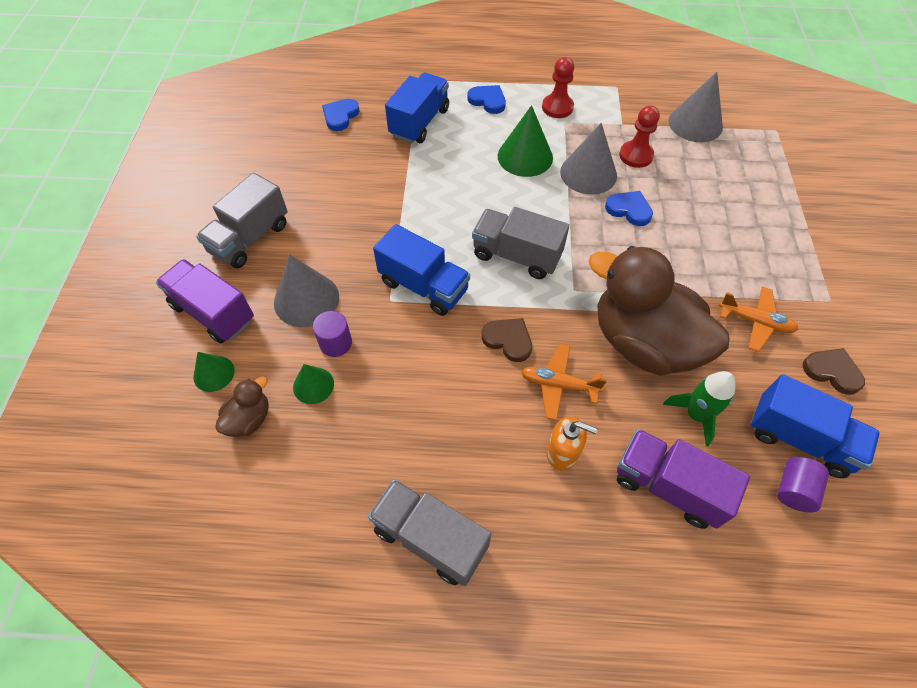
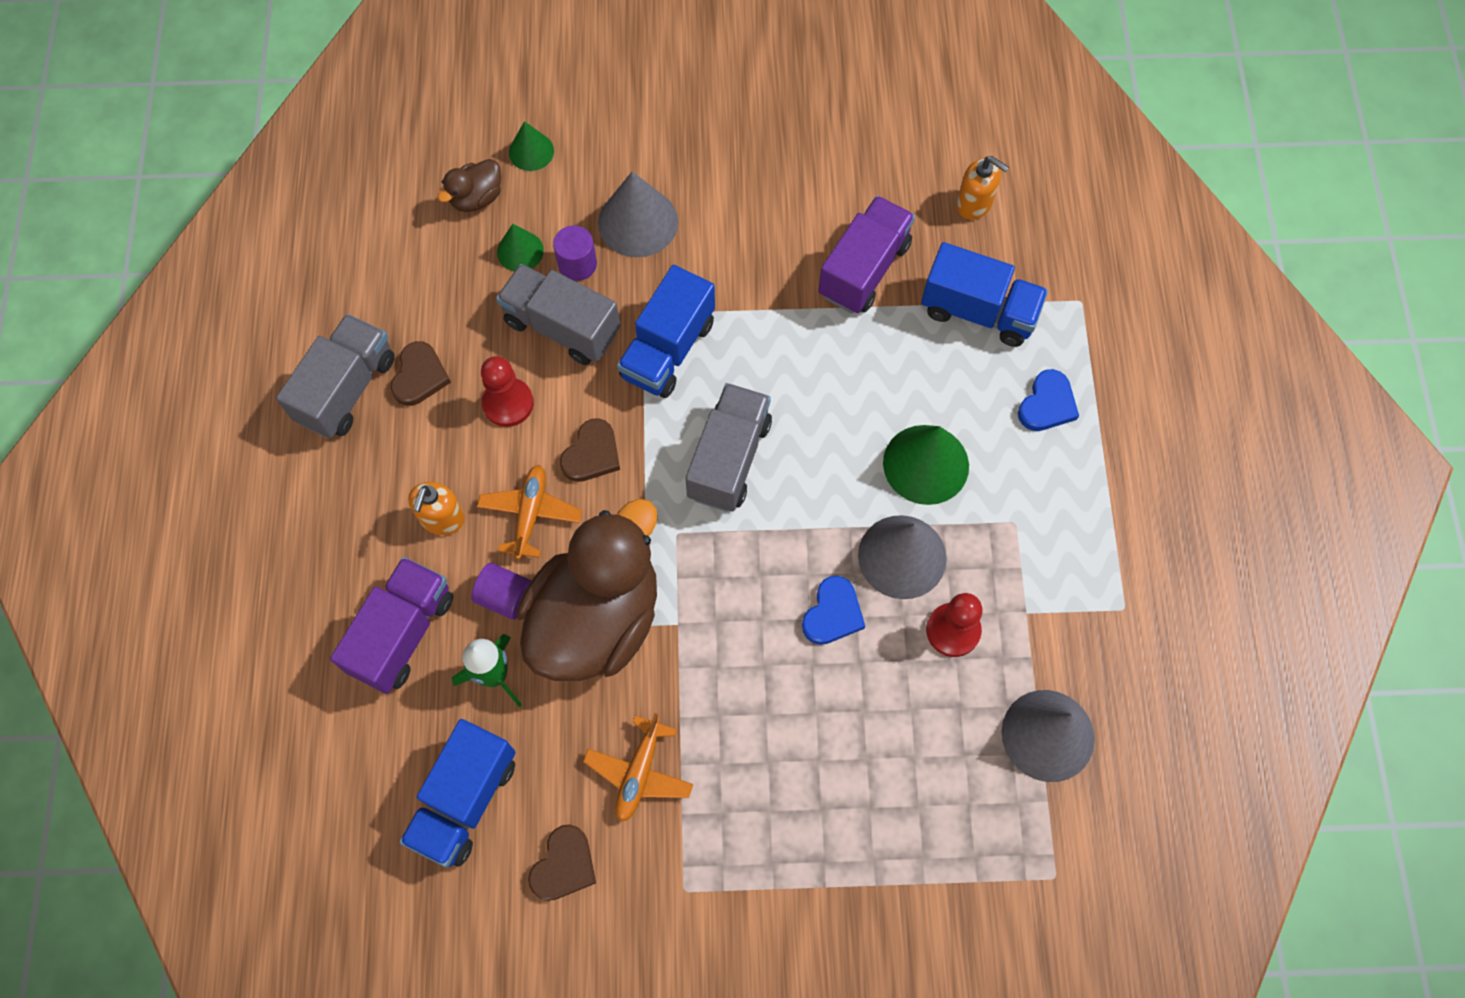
camera: 85 degrees right, 10 degrees up
(213, 313) = (612, 131): purple truck -> purple truck (864, 269)
(249, 419) = (476, 198): brown duck -> brown duck turned 105 degrees clockwise
(250, 238) = (727, 142): grey truck -> grey truck (562, 327)
(340, 116) = (974, 204): blue heart -> orange soap dispenser
(424, 470) = (419, 376): none -> brown heart
(557, 107) = (1050, 511): red pawn -> red pawn (508, 403)
(793, 490) = (398, 780): purple cylinder -> purple cylinder (505, 597)

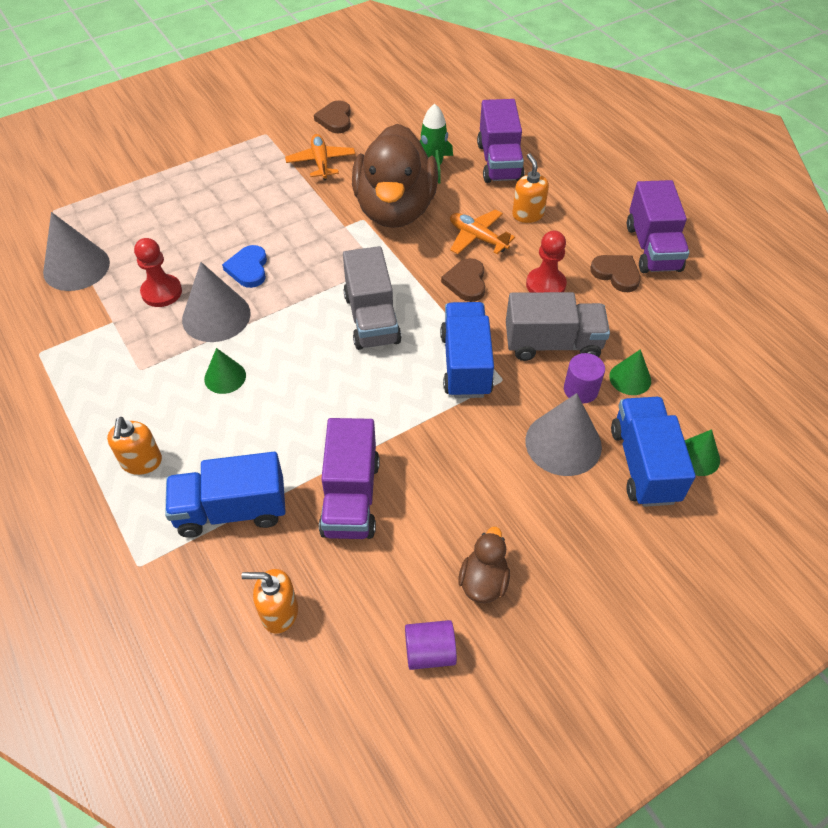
camera: 150 degrees right, 15 degrees down
(347, 389) = (652, 248): grey truck -> purple truck
(419, 376) = (616, 274): brown heart -> brown heart turned 150 degrees clockwise
(465, 800) = (405, 121): blue truck -> blue truck (644, 464)
(476, 198) = (699, 400): brown duck -> brown duck (483, 581)
(505, 597) = (457, 197): purple cylinder -> purple cylinder (430, 652)
(530, 514) = (477, 238): orange plane -> orange plane turned 150 degrees clockwise
(926, 464) = (225, 377): green cone -> green cone, size x0.58
(1047, 404) = (141, 462): blue heart -> orange soap dispenser

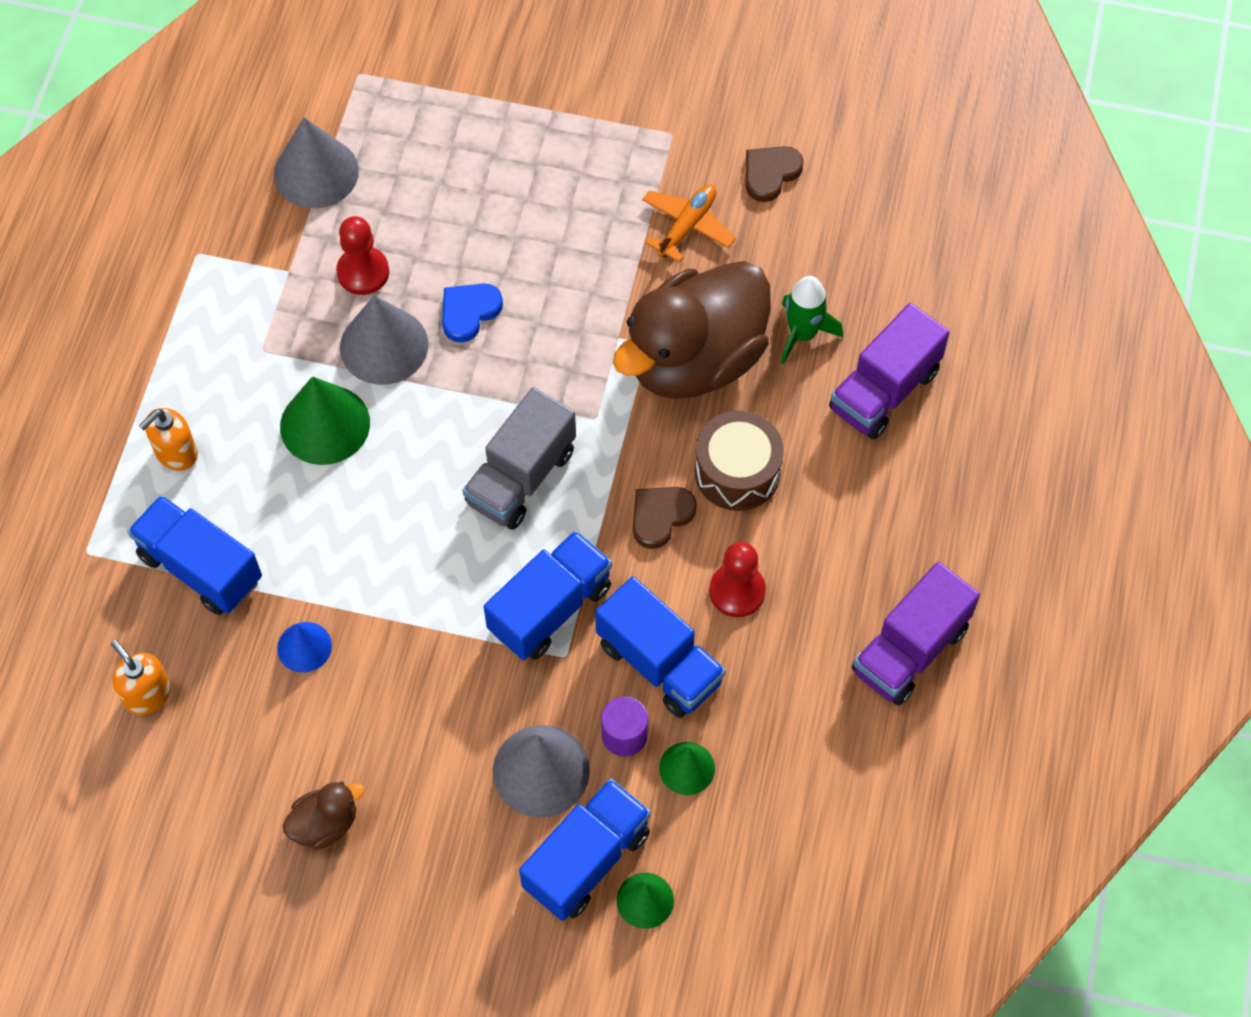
camera: 45 degrees right, 10 degrees up
(225, 377) = (325, 424): green cone -> green cone, size x1.73
(350, 497) = (304, 647): purple truck -> blue cone
(430, 652) = (221, 838): purple cylinder -> none
(477, 238) = (737, 471): orange plane -> brown drum
(527, 214) = (828, 488): orange soap dispenser -> none
(553, 344) = (659, 663): grey truck -> blue truck
(616, 274) = (827, 645): brown heart -> none

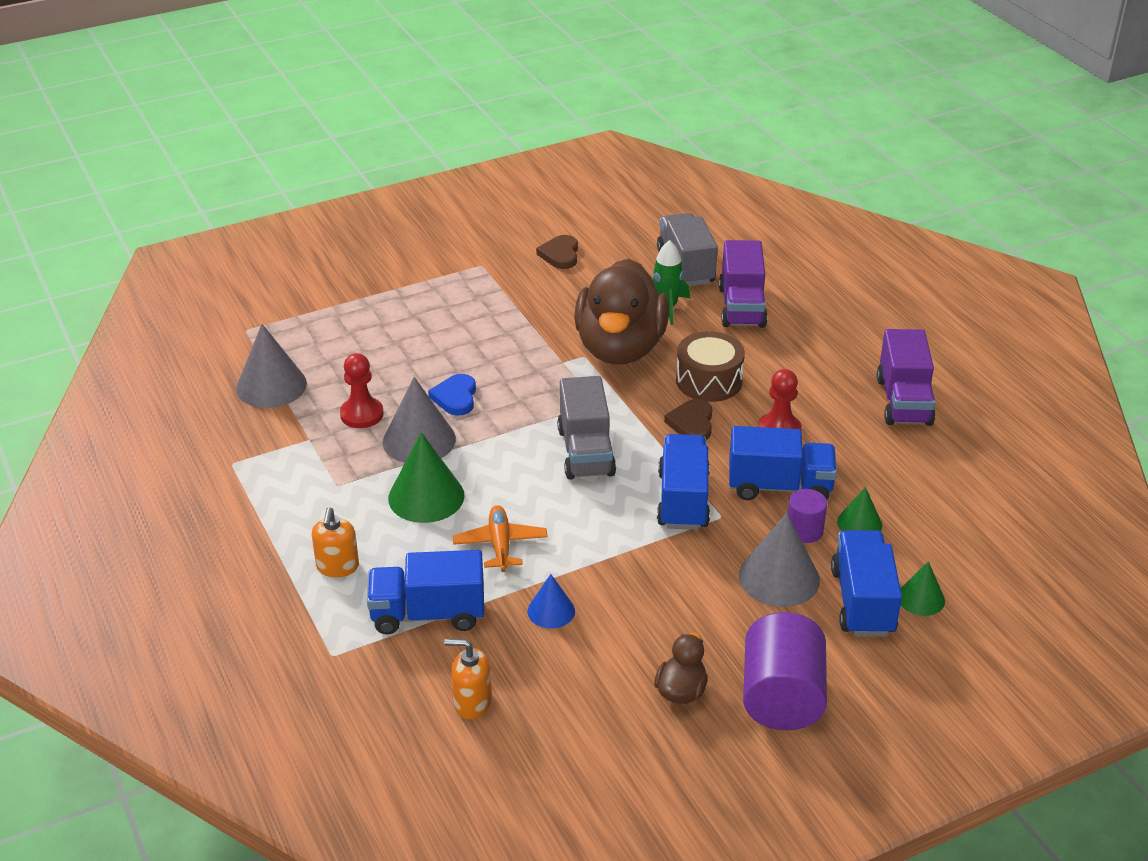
camera: 40 degrees left, 25 degrees down
(401, 902) = (782, 697): none -> purple cylinder
(687, 226) = (541, 297): orange plane -> orange plane (500, 544)
(887, 286) = (685, 267): none -> grey truck

